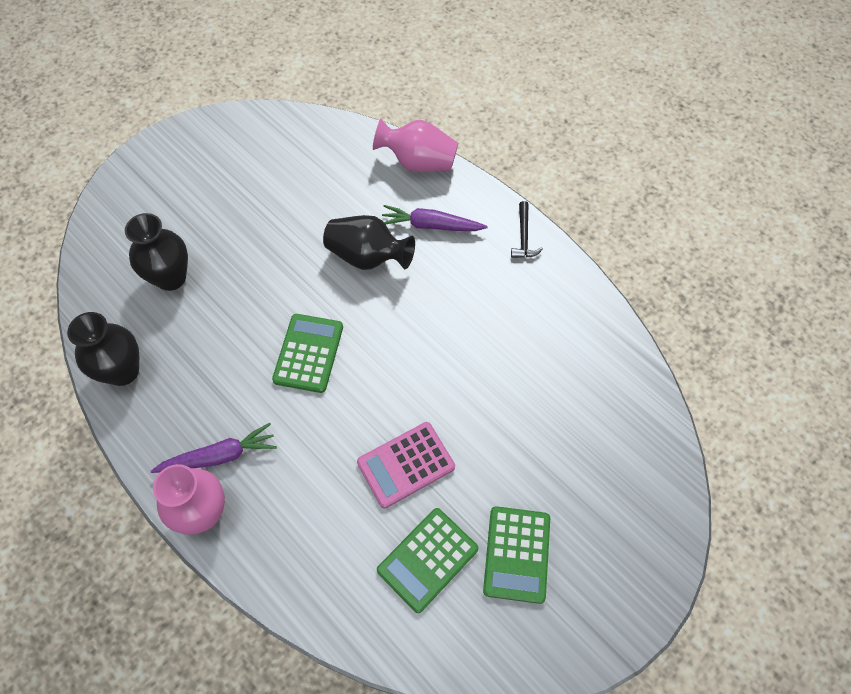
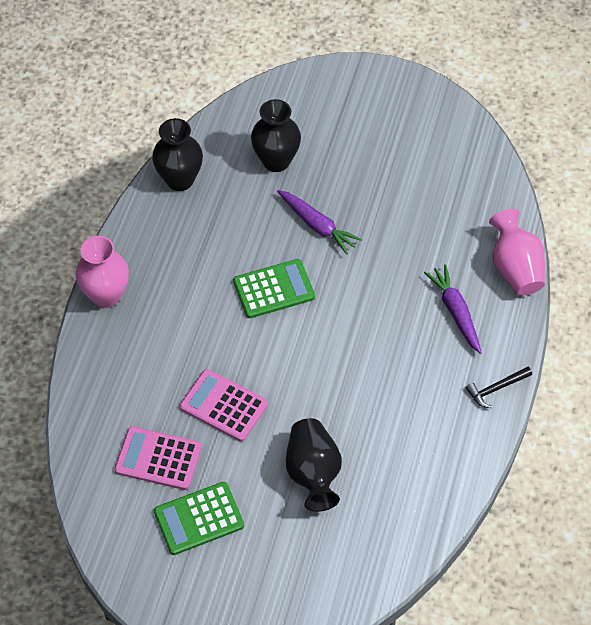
camera: 60 degrees right, 5 degrees down
(219, 456) = (153, 279): purple carrot -> purple carrot (317, 225)
(368, 257) = (390, 282): black vase -> black vase (313, 473)
(427, 559) = (158, 458): green calculator -> pink calculator

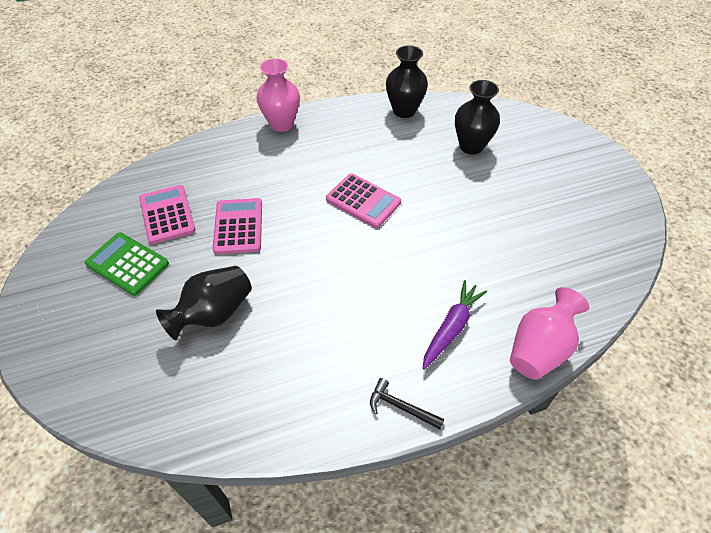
camera: 55 degrees right, 5 degrees down
(274, 289) = (363, 201): green calculator -> pink calculator
(317, 225) = (442, 195): purple carrot -> none

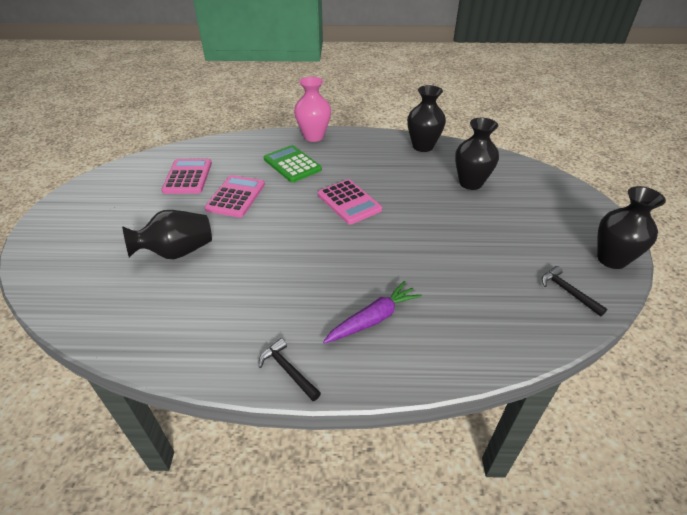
camera: 20 degrees right, 10 degrees down
(127, 264) = (137, 202): green calculator -> green calculator (292, 164)
(539, 348) = (453, 362): pink vase -> none
(604, 246) = (567, 292): none -> black hammer
(626, 201) = (611, 259): none -> black vase

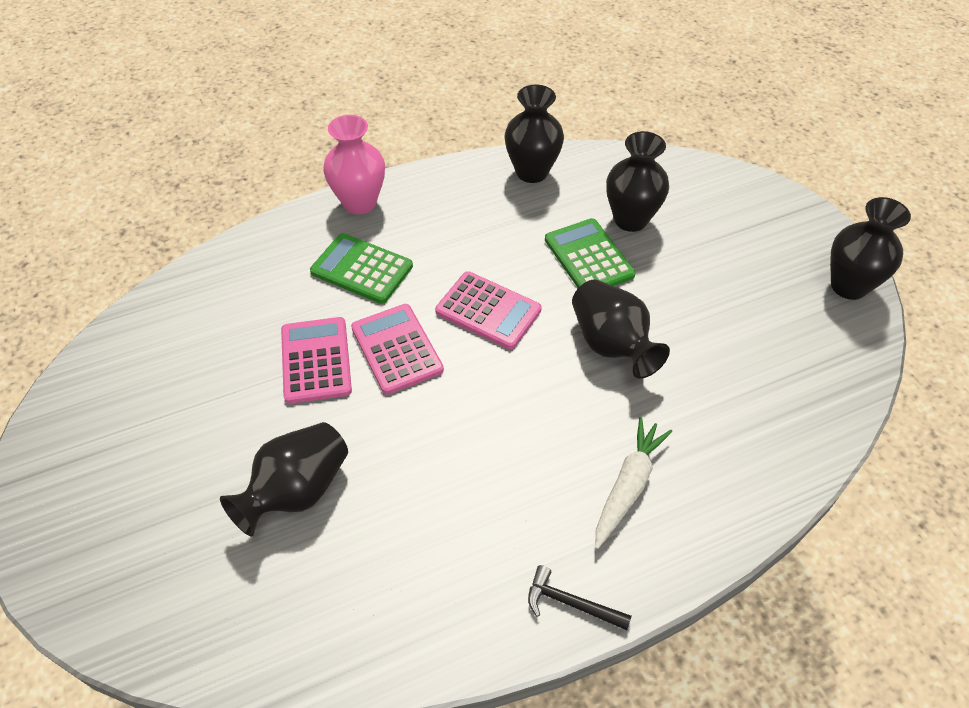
camera: 25 degrees left, 10 degrees up
(188, 177) = (211, 350): pink calculator -> pink calculator (397, 349)
(373, 319) = (628, 486): purple carrot -> white carrot
(414, 241) = (611, 345): none -> black vase
(430, 194) = (588, 257): none -> green calculator
(567, 292) = (823, 353): black hammer -> none

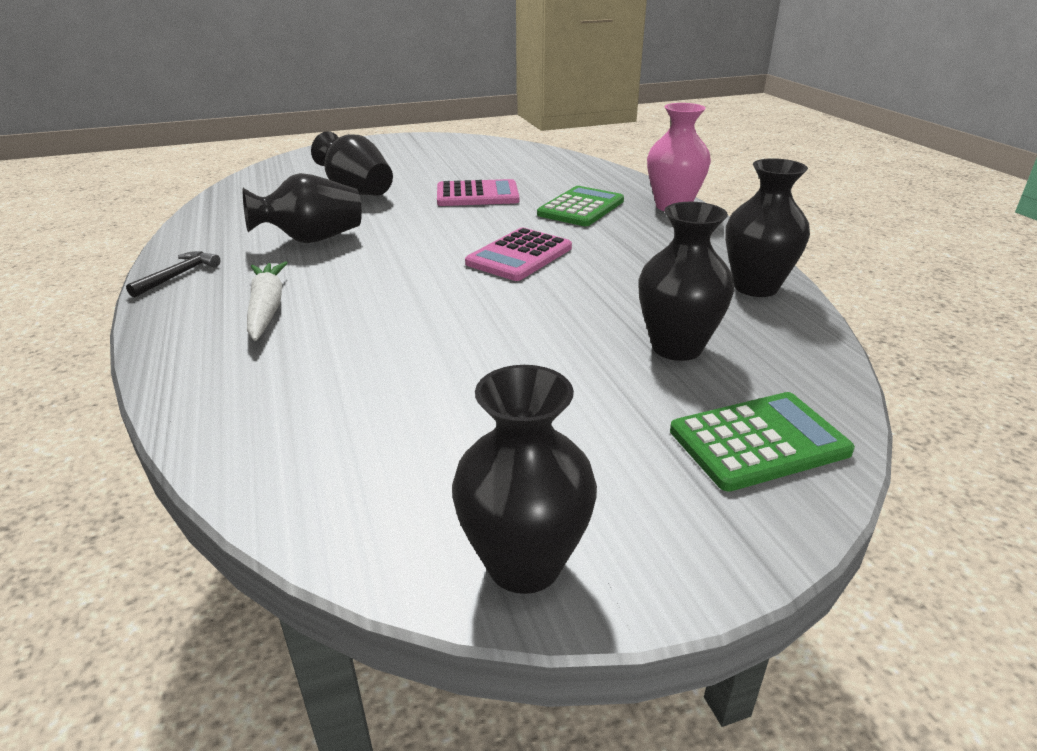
camera: 95 degrees right, 20 degrees down
(397, 349) = (480, 220): pink calculator -> none
(588, 257) = (599, 312): green calculator -> green calculator (758, 442)
(611, 345) = (453, 315): black vase -> black vase (312, 239)
(628, 486) = (267, 309): white carrot -> white carrot turned 135 degrees counterclockwise

